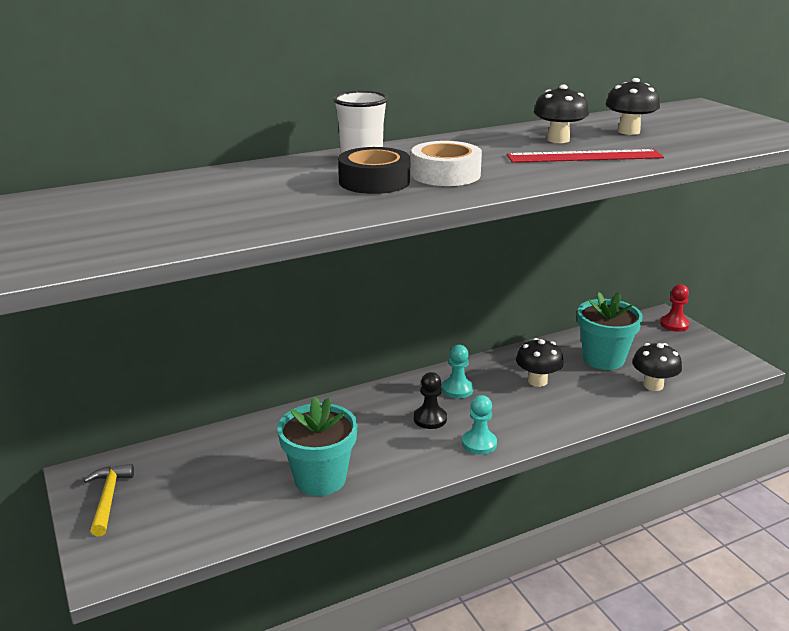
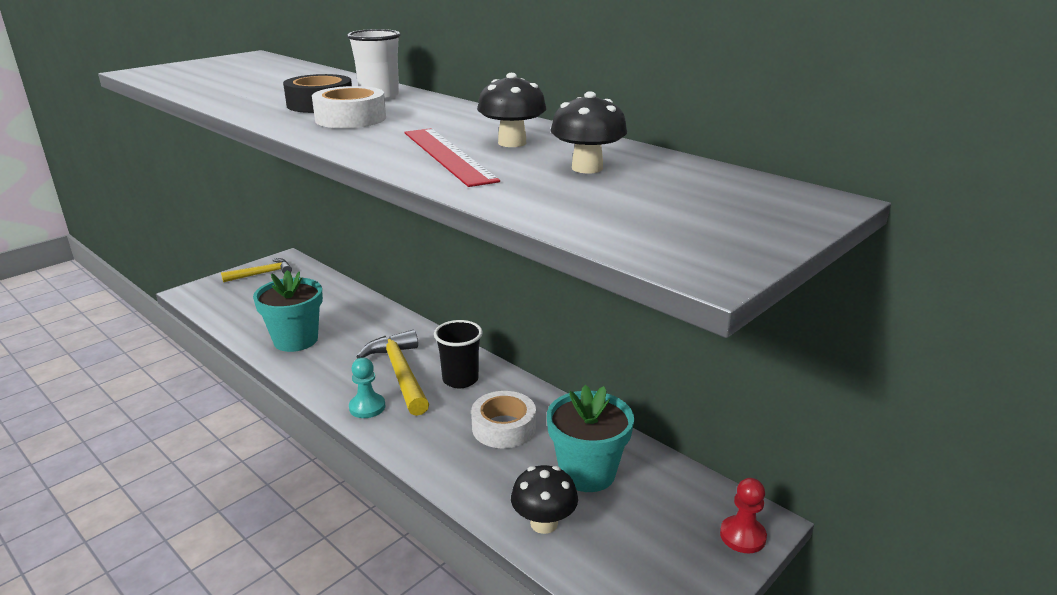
camera: 70 degrees right, 0 degrees up
(430, 419) = (400, 373): black pawn -> yellow hammer
(457, 389) = (460, 379): turquoise pawn -> black cup
(537, 381) = (503, 427): black mushroom -> white tape

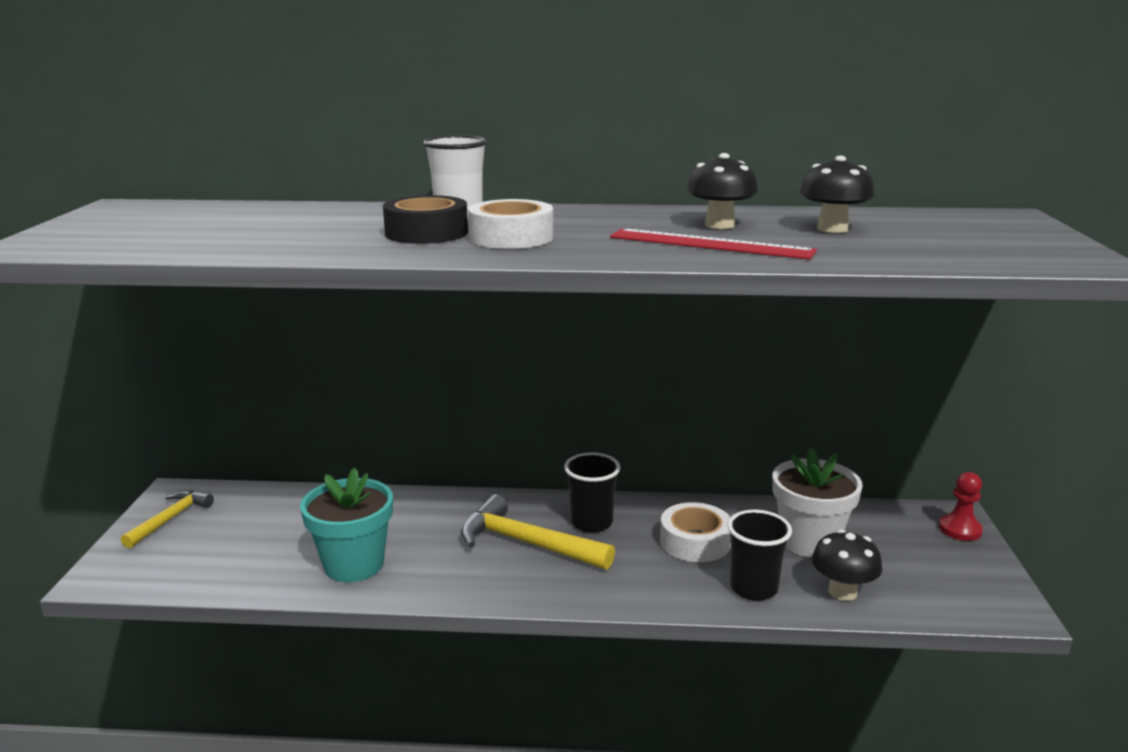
camera: 40 degrees left, 5 degrees down
(367, 407) = (549, 586): turquoise pawn -> none
(485, 482) = (753, 588): none -> black cup
(587, 473) = (809, 542): turquoise flower pot -> white flower pot

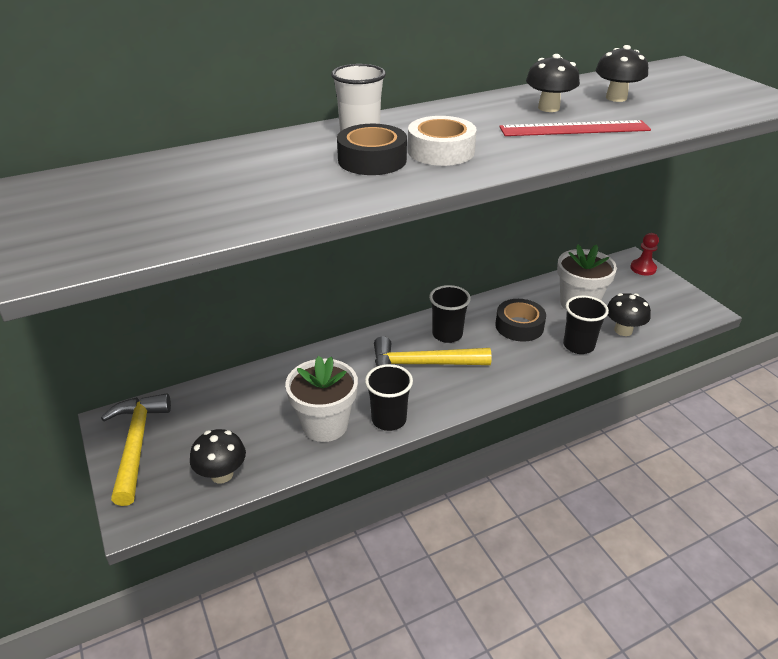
camera: 30 degrees left, 15 degrees up
(170, 519) = (136, 444): yellow hammer -> yellow hammer, size x1.58
(208, 572) = (222, 474): none -> black mushroom
(354, 565) = (325, 425): turquoise flower pot -> white flower pot
(425, 584) = (389, 419): none -> black cup
(695, 542) = (519, 326): white tape -> black tape

